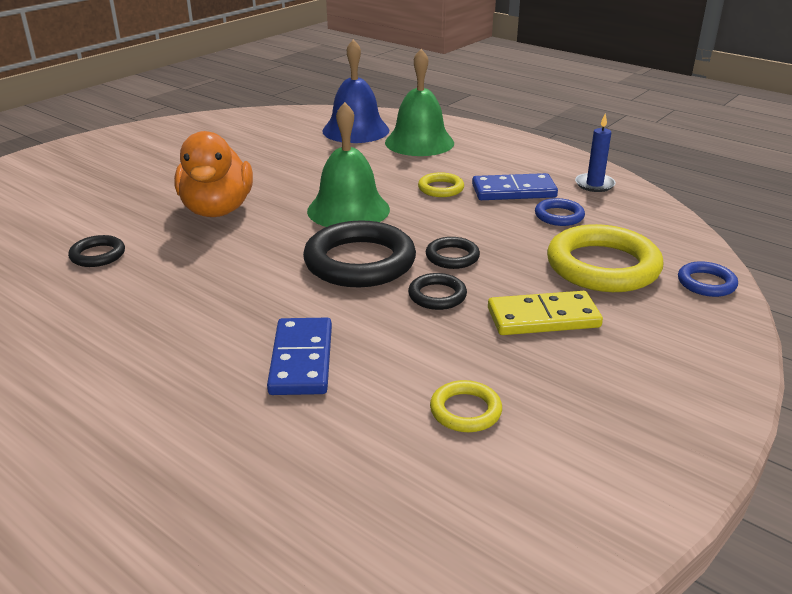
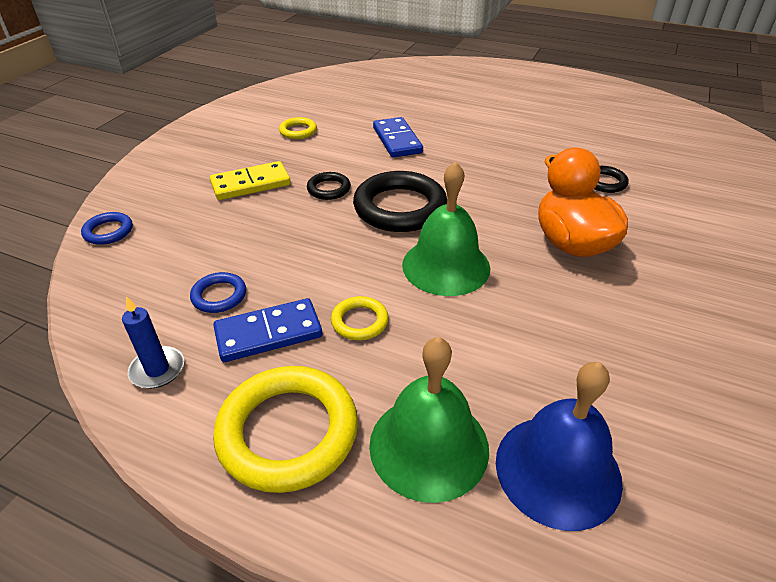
camera: 165 degrees right, 10 degrees up
(452, 257) = (325, 224): black ring -> none
(602, 266) = (192, 235): yellow ring -> yellow ring (288, 432)

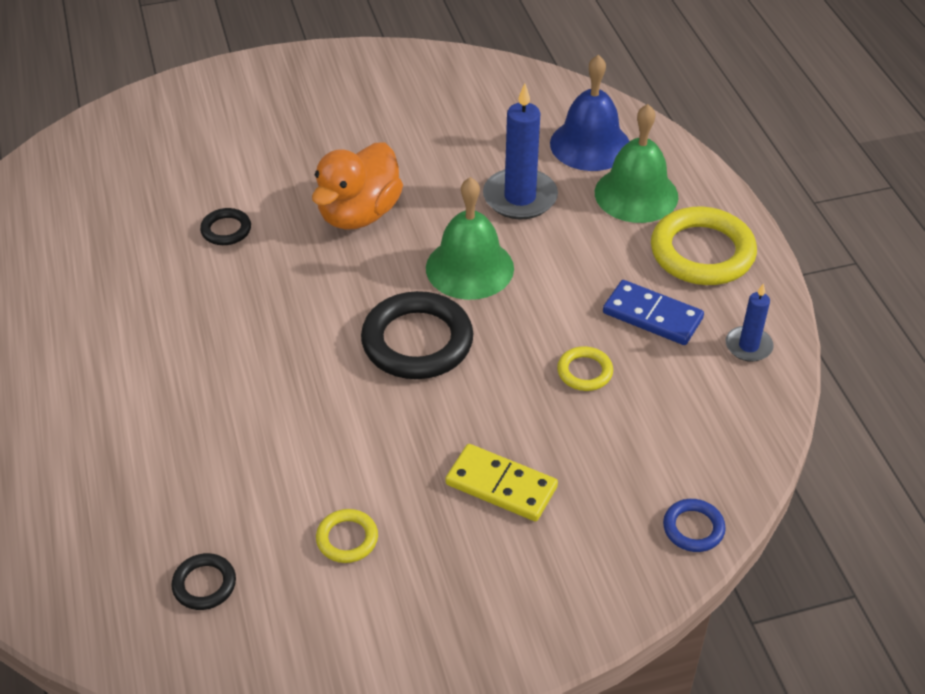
camera: 130 degrees left, 5 degrees up
(219, 296) = (657, 373): blue ring -> none
(329, 189) = (441, 414): black ring -> black ring (204, 584)
(359, 321) = (584, 278): yellow ring -> yellow ring (584, 372)
(397, 140) = (280, 426): blue domino -> none
(509, 347) = (520, 197): none -> blue candle

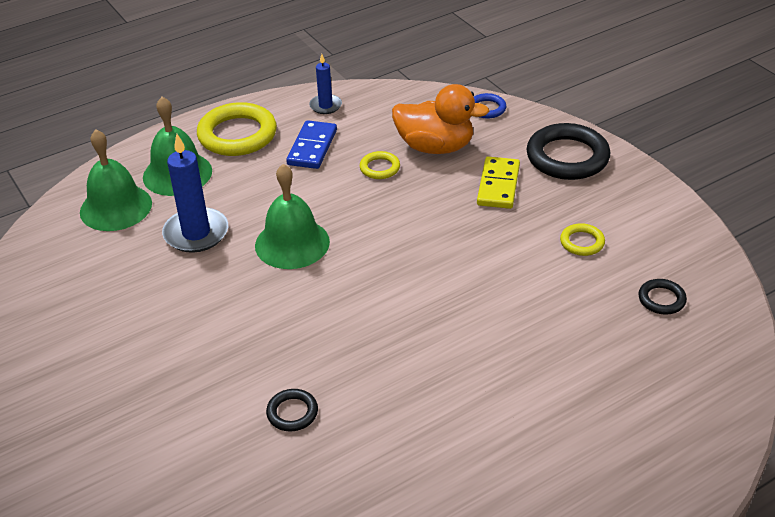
camera: 105 degrees left, 5 degrees down
(359, 214) = (243, 325): orange duck -> orange duck (435, 147)
(417, 341) = (385, 253): black ring -> black ring (567, 157)
(590, 144) = (116, 207): blue bell -> green bell

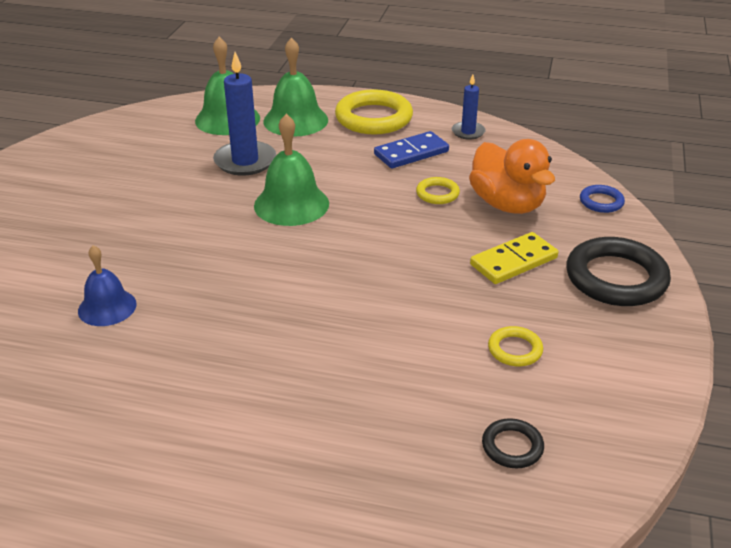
camera: 45 degrees right, 5 degrees down
(292, 413) = (107, 307): black ring -> blue bell

